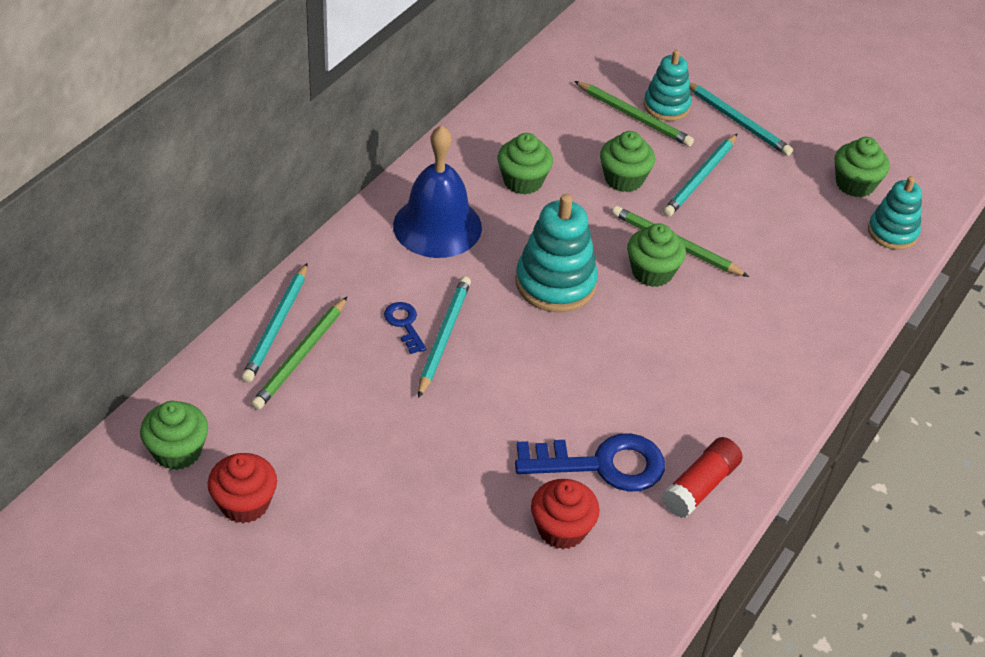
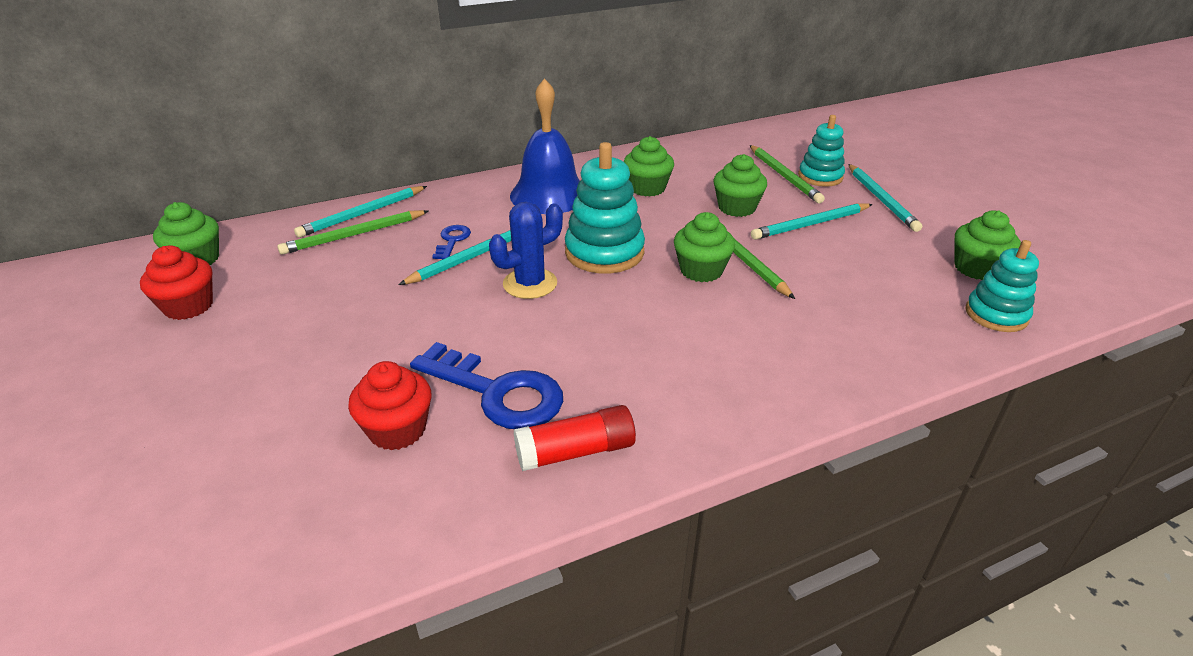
camera: 35 degrees right, 10 degrees down
(525, 347) = (530, 284): none -> blue cactus

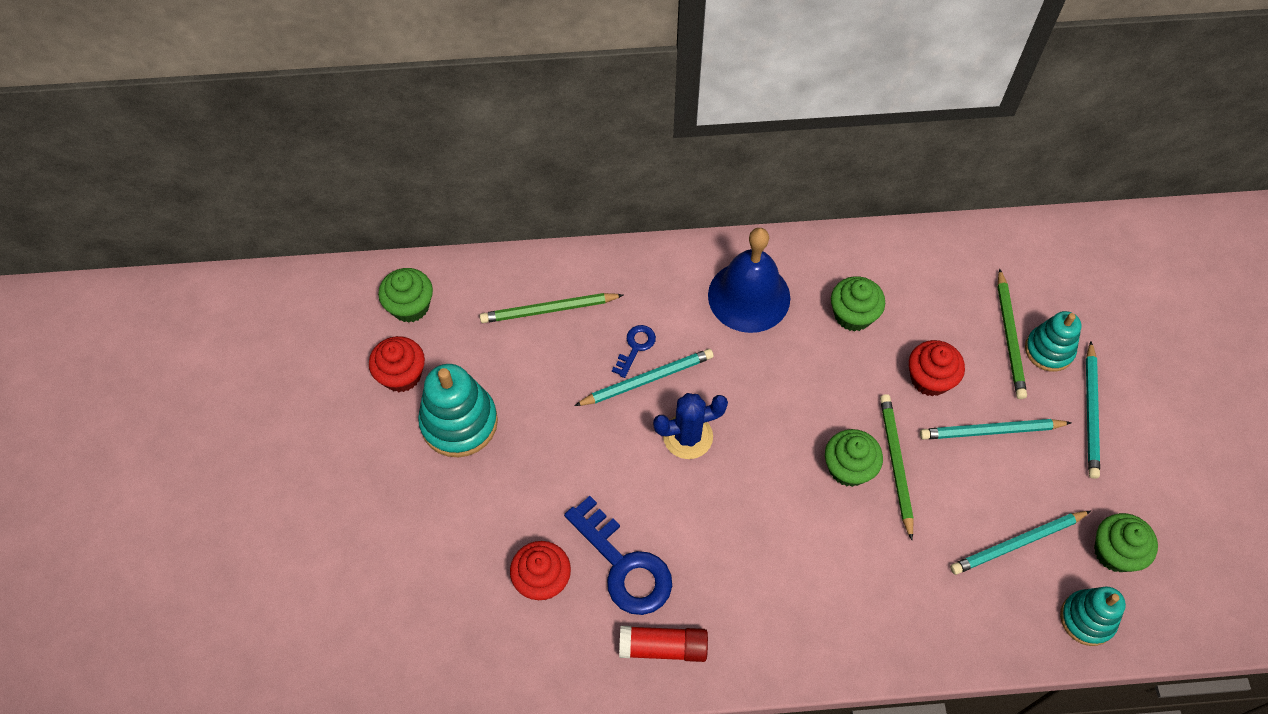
camera: 20 degrees right, 25 degrees up
(363, 214) = (562, 276): turquoise pencil -> turquoise pencil (1017, 543)
(604, 252) = (770, 411): turquoise stacking toy -> turquoise stacking toy (459, 422)
(736, 208) = (930, 379): green cupcake -> red cupcake

